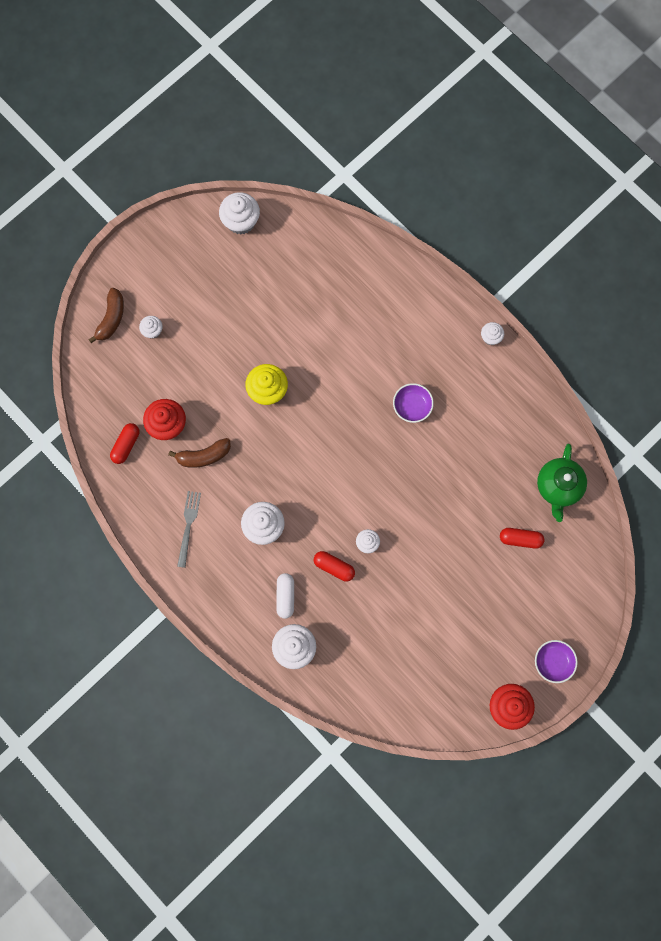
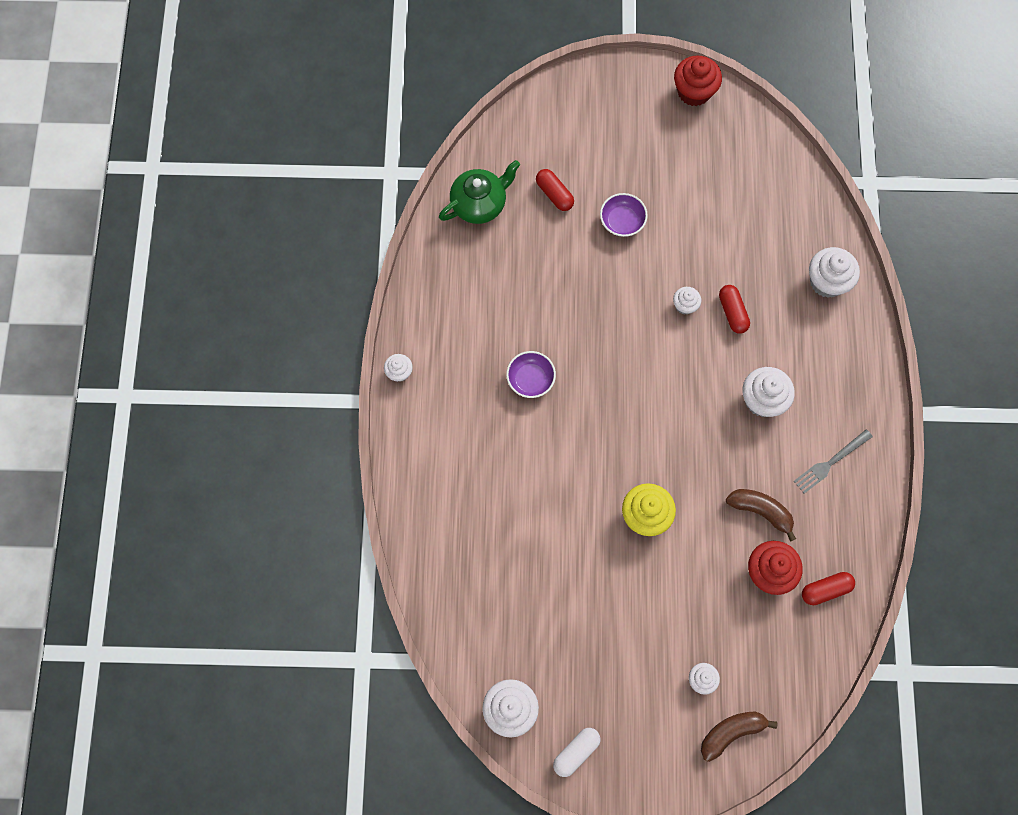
camera: 135 degrees left, 5 degrees down
(285, 596) = (797, 327): white capsule -> white capsule (576, 752)
(553, 661) = (625, 89): purple bowl -> purple bowl (622, 221)

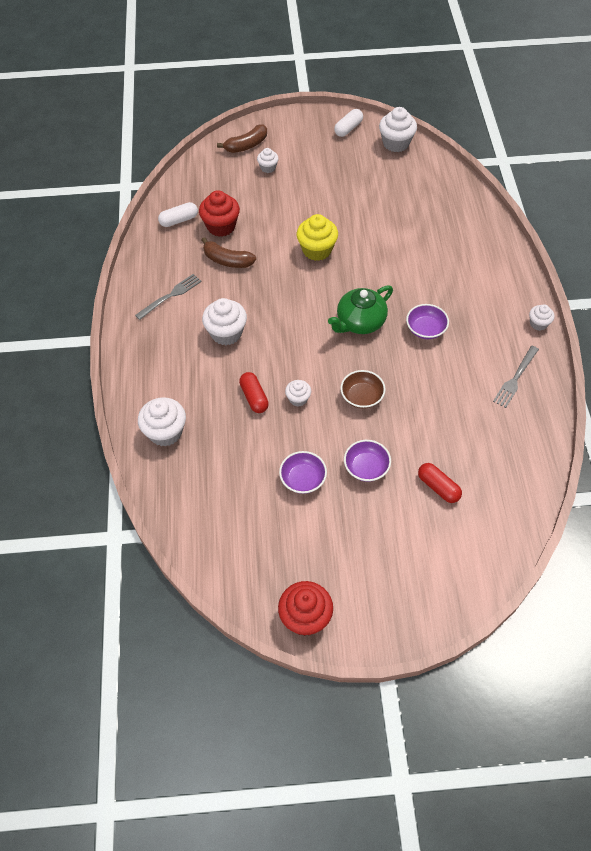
camera: 175 degrees right, 15 degrees down
(446, 304) = (515, 379): none -> grey fork
(479, 203) = (510, 470): green teapot -> green teapot (360, 322)
(616, 301) = (362, 396): none -> brown bowl
(686, 216) = (303, 479): none -> purple bowl
(825, 590) = (179, 220): red capsule -> white capsule

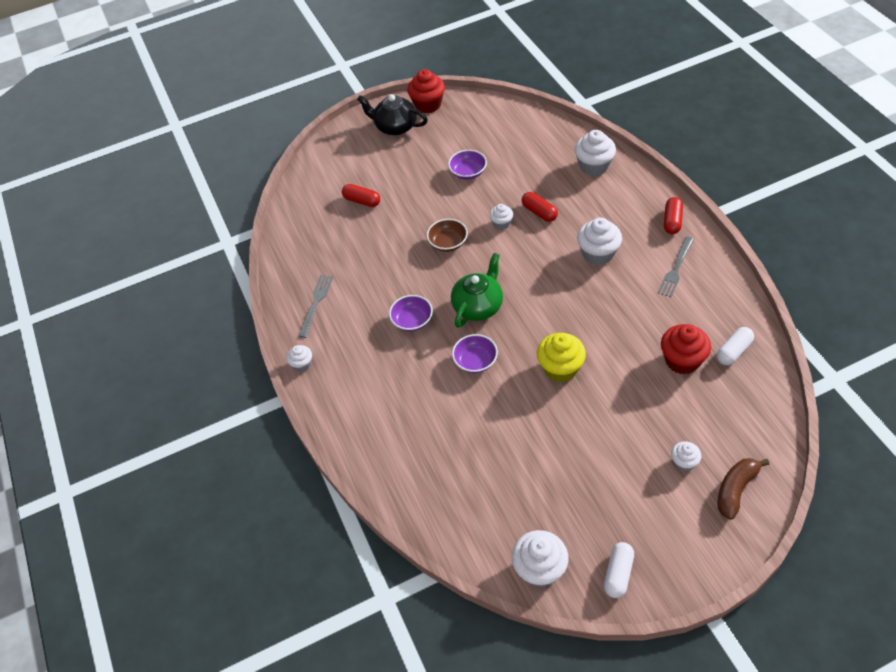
camera: 165 degrees right, 5 degrees down
(138, 340) = (672, 221): none -> red capsule
(227, 260) = (647, 323): brown banana -> none
(363, 593) = (395, 127): none -> black teapot
(366, 467) = (423, 195): purple bowl -> purple bowl (475, 361)

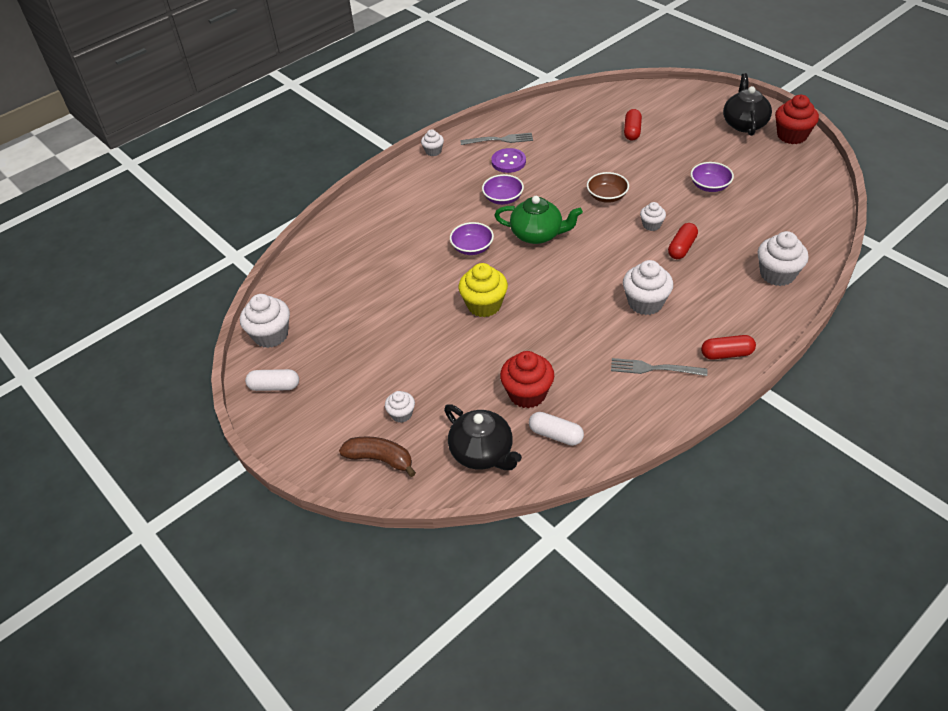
camera: 70 degrees right, 5 degrees down
(356, 304) = (508, 162): none -> purple button
(743, 407) = (482, 453): none -> black teapot

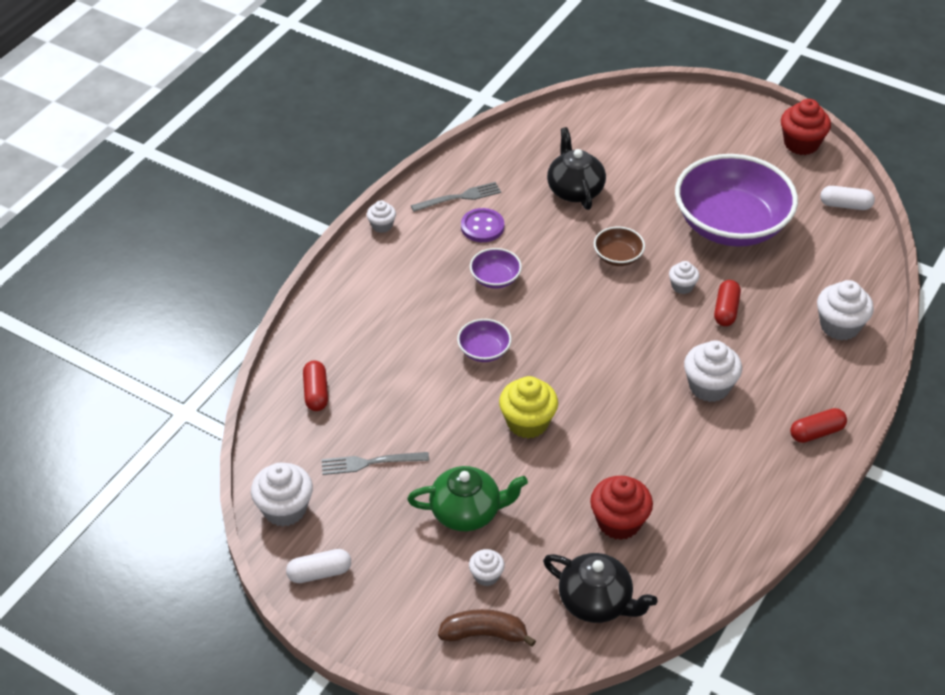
camera: 20 degrees left, 0 degrees up
(537, 234) = (555, 320): green teapot -> green teapot (467, 512)
(555, 435) = (668, 564): white capsule -> white capsule (845, 205)
(632, 131) = (616, 163): red capsule -> red capsule (316, 393)
(653, 368) = (745, 465): grey fork -> grey fork (369, 463)
(710, 186) = (731, 225): purple bowl -> purple bowl, size x2.40
(744, 124) = (743, 135): black teapot -> black teapot (574, 190)

